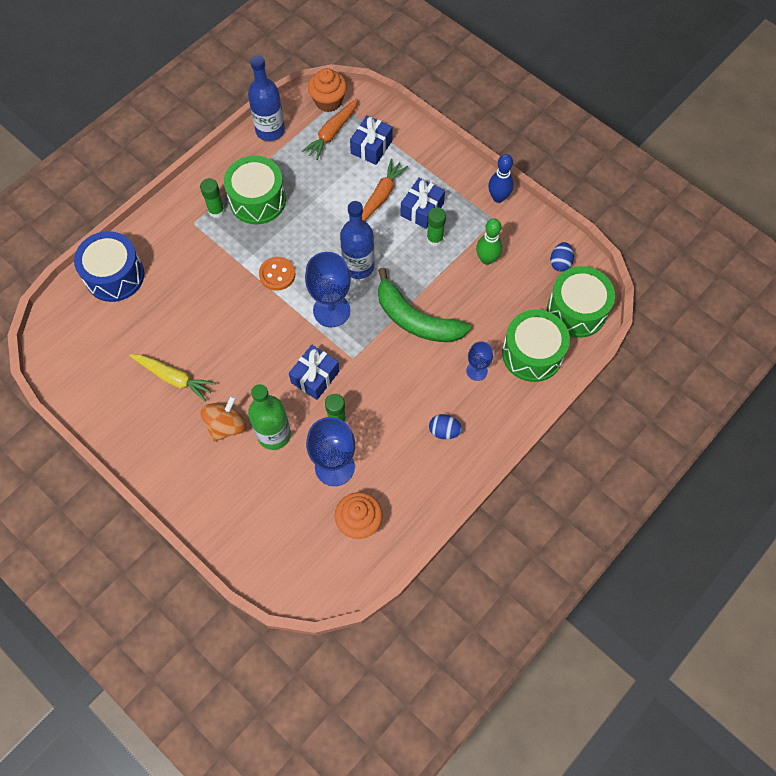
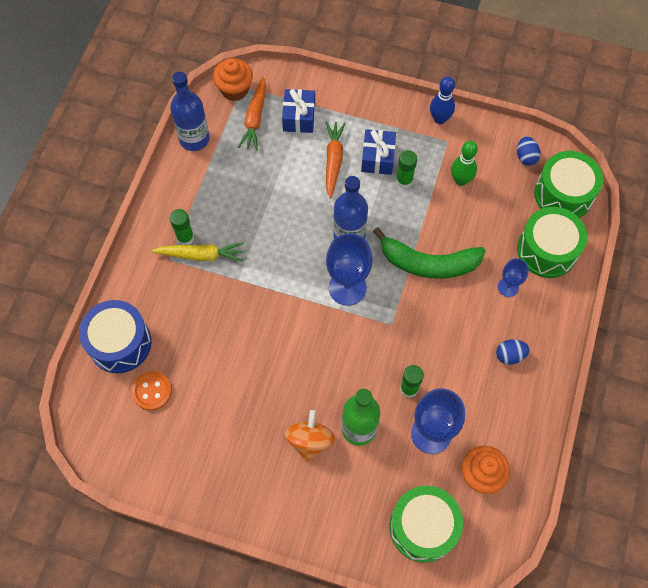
camera: 25 degrees left, 0 degrees up
(173, 378) = (234, 418): yellow carrot -> yellow carrot (201, 255)
(257, 200) = (219, 211): green drum -> green drum (423, 527)
(277, 274) = (277, 275): orange button -> orange button (152, 391)
(315, 377) = (367, 357): blue gift -> none

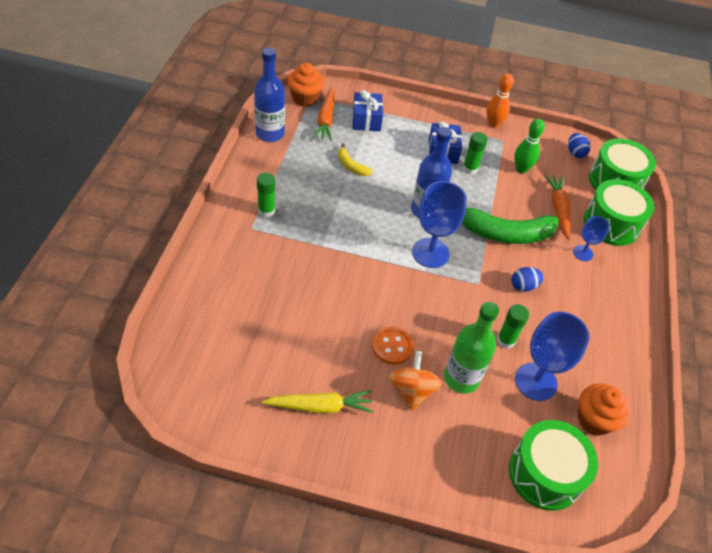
camera: 10 degrees left, 15 degrees down
(120, 343) = (203, 301): blue drum -> none
(152, 391) = (239, 345): orange button -> orange button (392, 346)
(201, 255) = (283, 225): yellow carrot -> yellow carrot (320, 406)
(277, 180) = (351, 166): none -> yellow banana
(333, 161) = (402, 153): orange carrot -> orange carrot (558, 209)
(439, 119) = (493, 124): blue bowling pin -> orange bowling pin
(510, 355) = (598, 310): blue egg -> blue egg (523, 286)

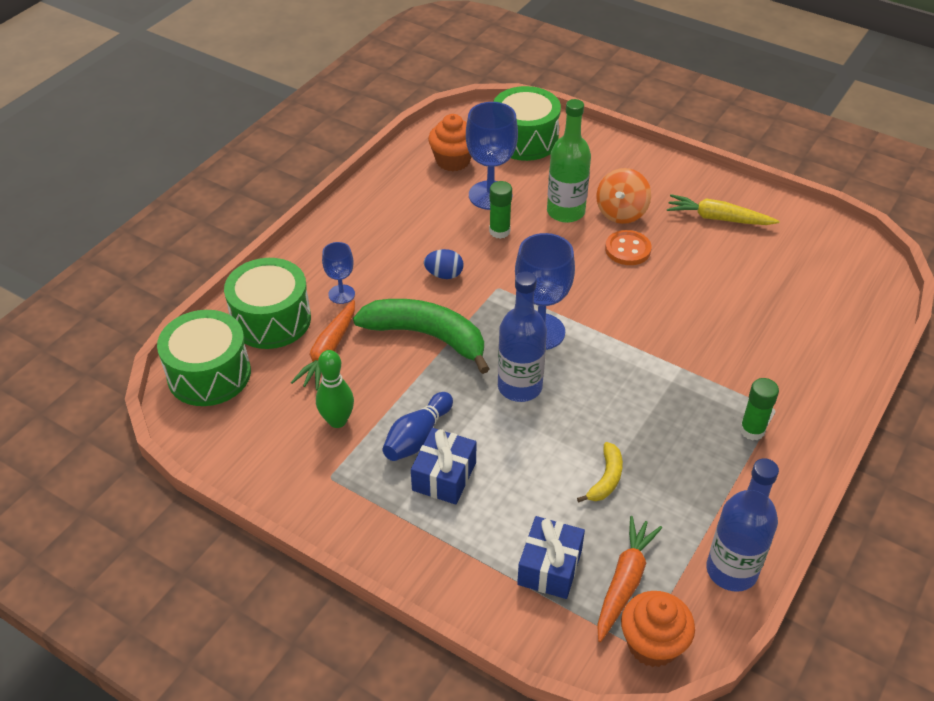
camera: 155 degrees left, 5 degrees down
(351, 166) = (606, 479): yellow banana -> yellow banana turned 45 degrees clockwise
(470, 168) = (417, 437): green glue stick -> blue bowling pin
(493, 124) = (325, 512): orange bowling pin -> none
(575, 153) = (229, 430): blue egg -> none

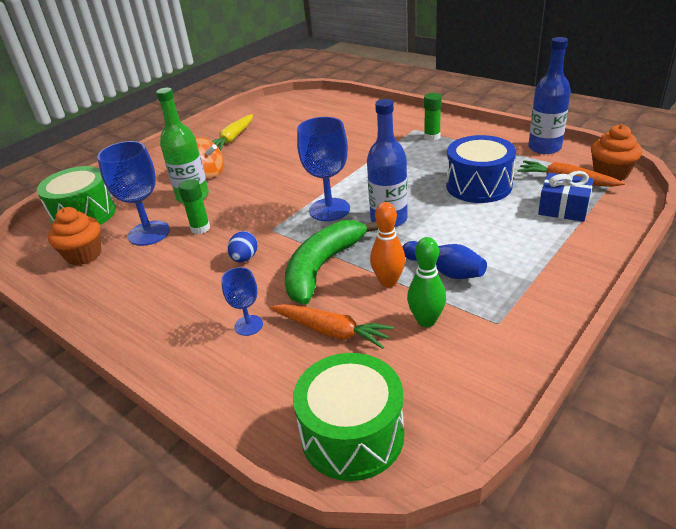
camera: 80 degrees left, 10 degrees down
(271, 320) = (272, 381): green drum -> none
(400, 390) = (388, 282): none -> orange bowling pin
(444, 476) = (487, 255): blue gift -> none
(606, 479) = (478, 185): yellow banana -> blue drum
(627, 249) = (250, 171): orange button -> none

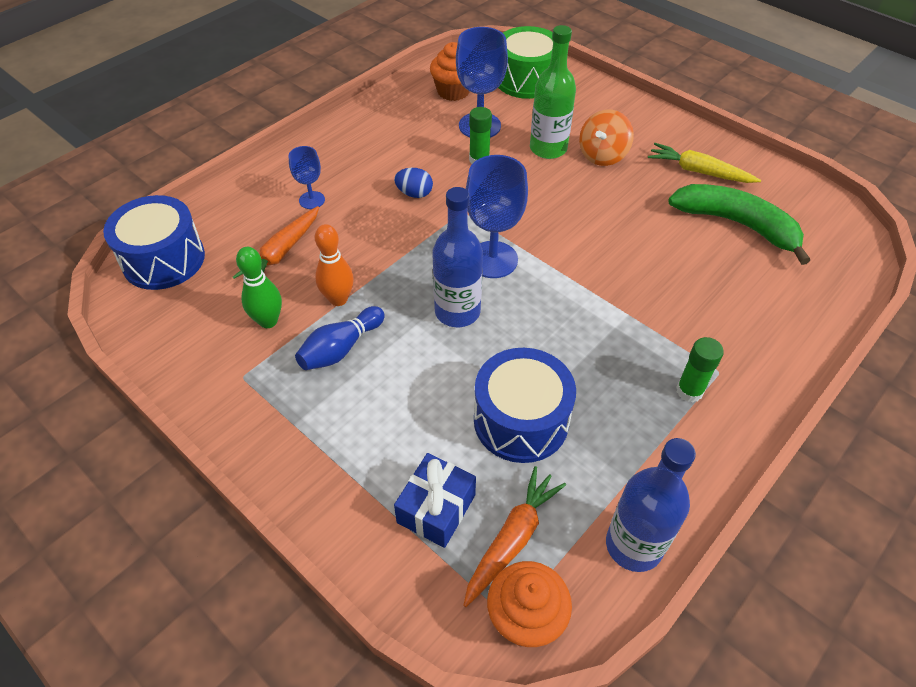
camera: 90 degrees right, 15 degrees up
(322, 267) = (380, 250): green banana -> green banana (736, 224)
(352, 434) = (163, 259): green drum -> blue drum

